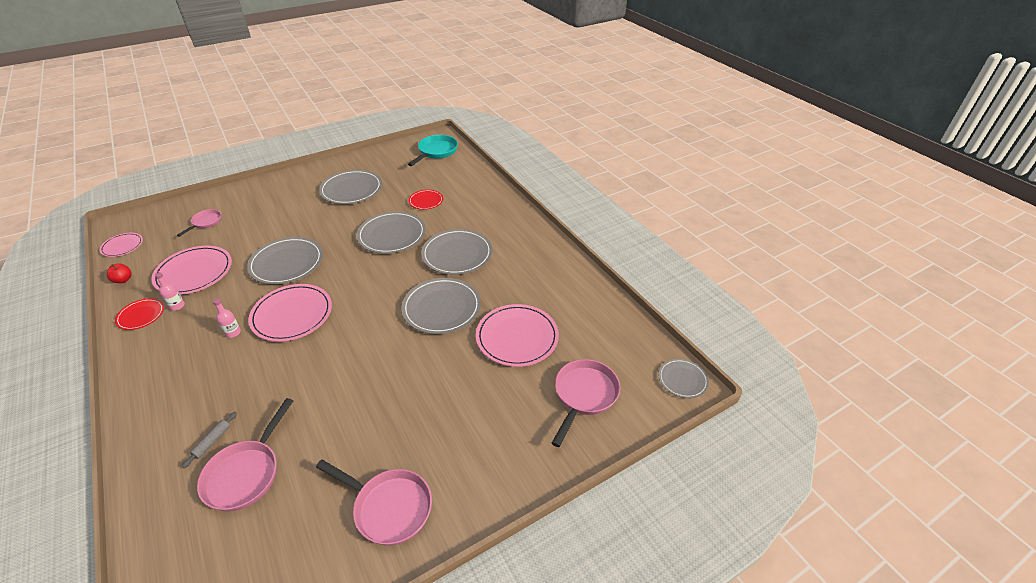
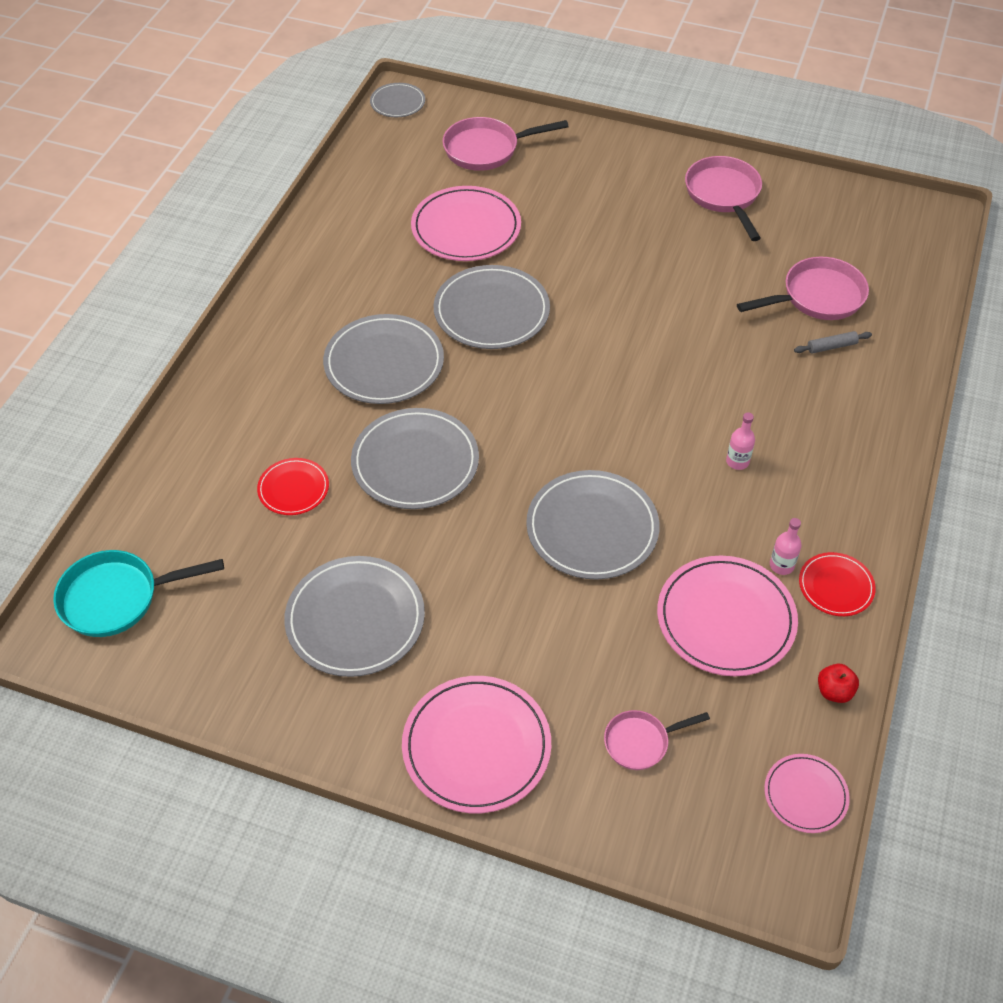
camera: 130 degrees left, 10 degrees up
(292, 315) = (653, 433): pink plate -> pink plate (476, 746)

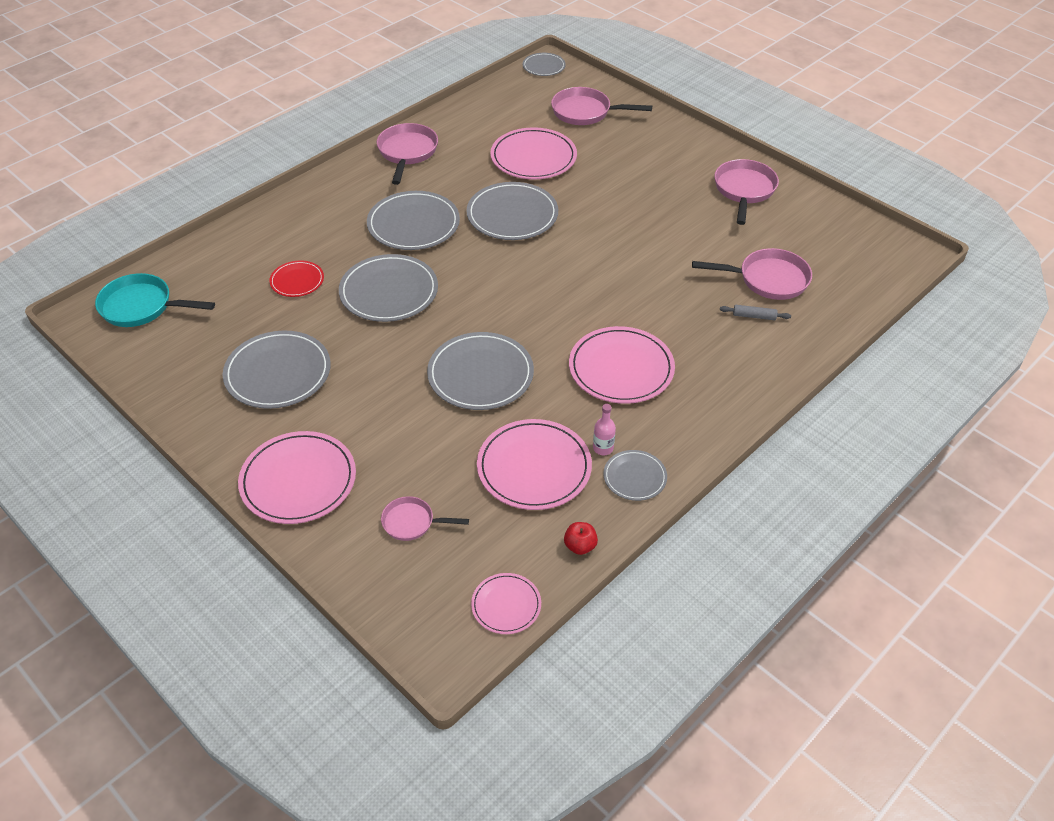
camera: 25 degrees right, 5 degrees down
(310, 269) = (407, 152): none -> pink pan
(737, 461) = (621, 368): pink bottle -> pink plate
(836, 586) = (634, 477): red plate -> grey plate

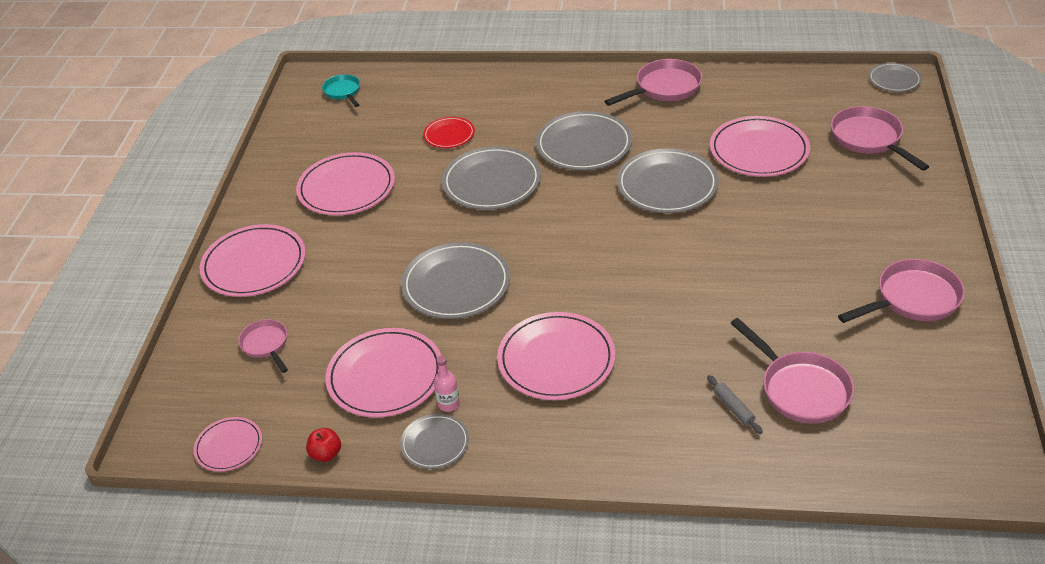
camera: 55 degrees right, 5 degrees down
(141, 307) = (343, 92): turquoise pan -> turquoise pan, size x0.60
(278, 373) = (346, 188): grey plate -> pink plate

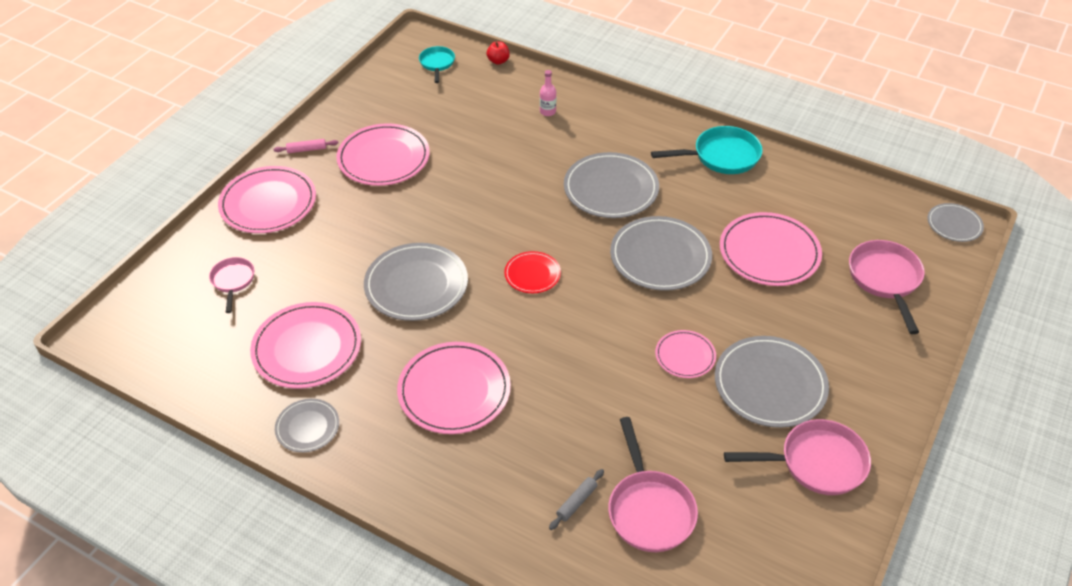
camera: 20 degrees right, 5 degrees up
(229, 446) = (151, 361): pink plate -> pink plate (685, 356)
(261, 205) = (307, 149): none -> pink rolling pin
(326, 454) = (219, 400): red apple -> red apple (498, 61)
(448, 404) = (340, 395): pink bottle -> pink bottle (547, 112)
(449, 135) = (500, 137): red plate -> red plate (532, 274)
(491, 182) = (507, 197): grey plate -> grey plate (770, 384)
(664, 88) = (721, 156): pink pan -> turquoise pan
(733, 408) = (576, 502): grey rolling pin -> grey rolling pin turned 45 degrees clockwise

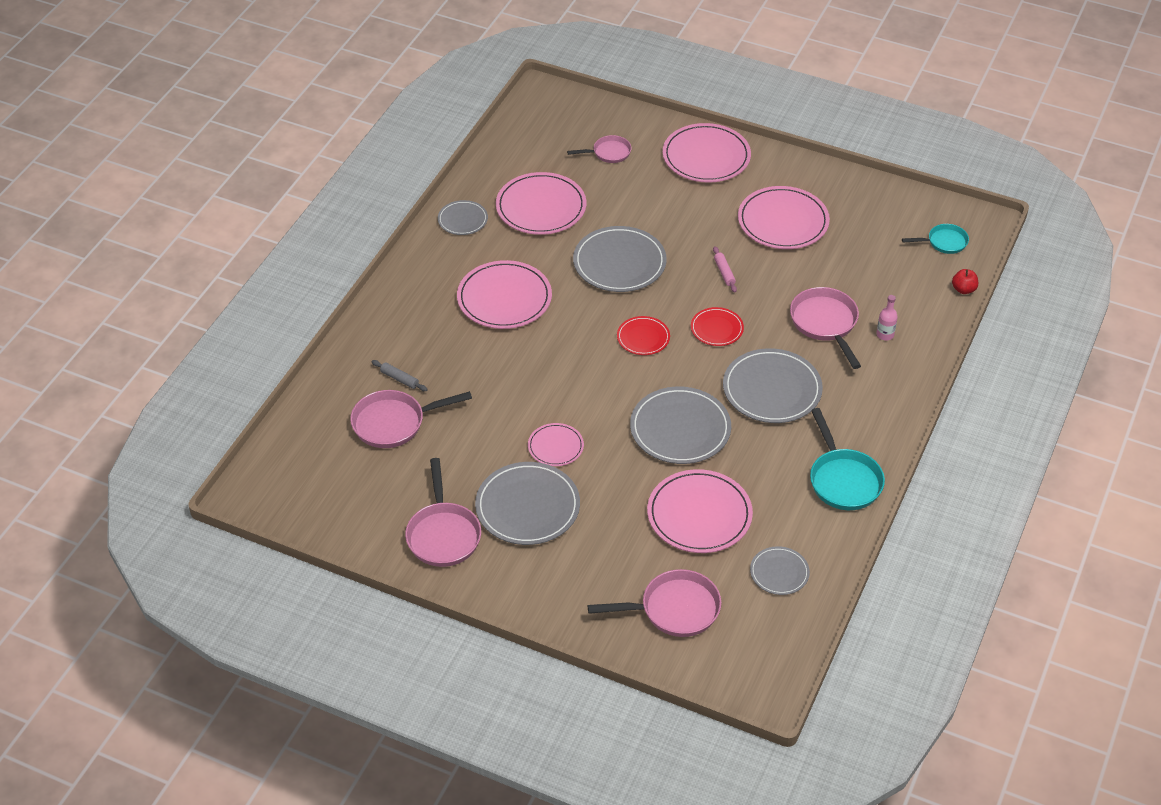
camera: 85 degrees right, 0 degrees up
(307, 149) = (783, 169): pink rolling pin -> pink rolling pin (724, 272)
(526, 218) = (717, 329): none -> red plate
(529, 146) = (825, 323): none -> pink pan
(954, 224) = (770, 684): grey plate -> grey plate (779, 572)

